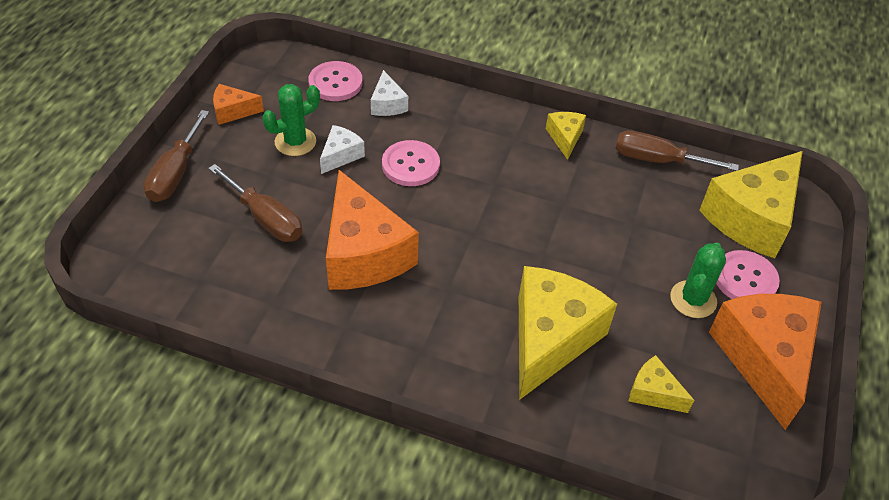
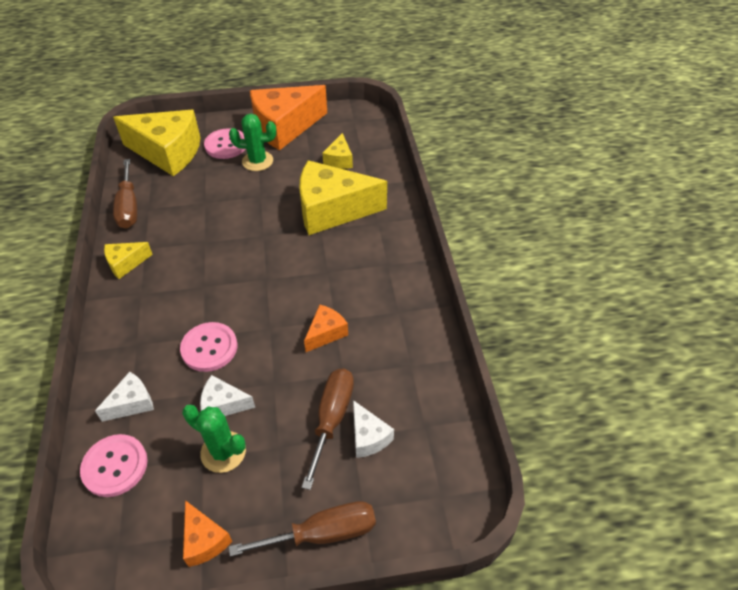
camera: 115 degrees left, 0 degrees up
(226, 235) = (368, 437): none -> white cheese
(363, 253) = (326, 333): orange cheese -> orange cheese, size x0.47

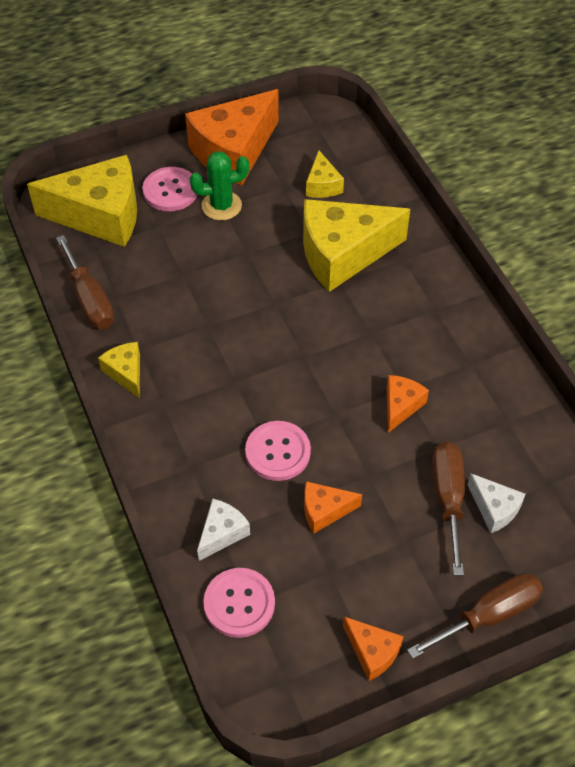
camera: 15 degrees left, 5 degrees up
(126, 263) = (126, 373): yellow cheese -> yellow cheese turned 105 degrees clockwise
(223, 404) = (324, 511): white cheese -> orange cheese
(223, 452) = (349, 560): green cactus -> none

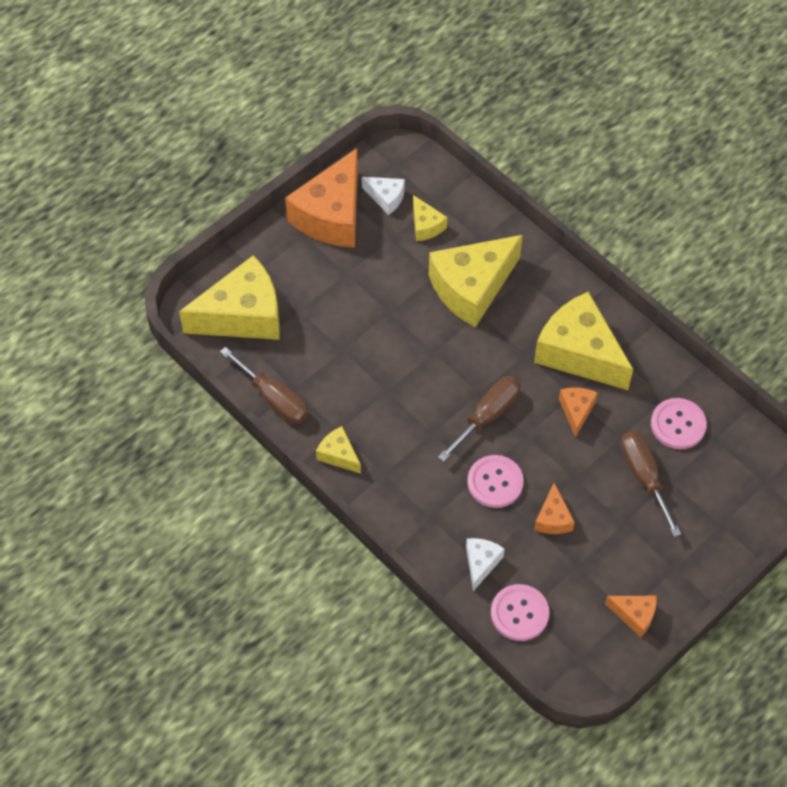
camera: 20 degrees left, 5 degrees up
(170, 191) = (293, 272): pink button -> pink button (678, 425)
(221, 206) = (346, 273): green cactus -> none
(324, 511) = (553, 518): orange cheese -> orange cheese turned 60 degrees counterclockwise
(429, 348) = (579, 353): none -> yellow cheese
(489, 615) = (709, 558): brown screwdriver -> brown screwdriver (487, 416)
(494, 509) = (682, 473): white cheese -> white cheese (386, 198)

